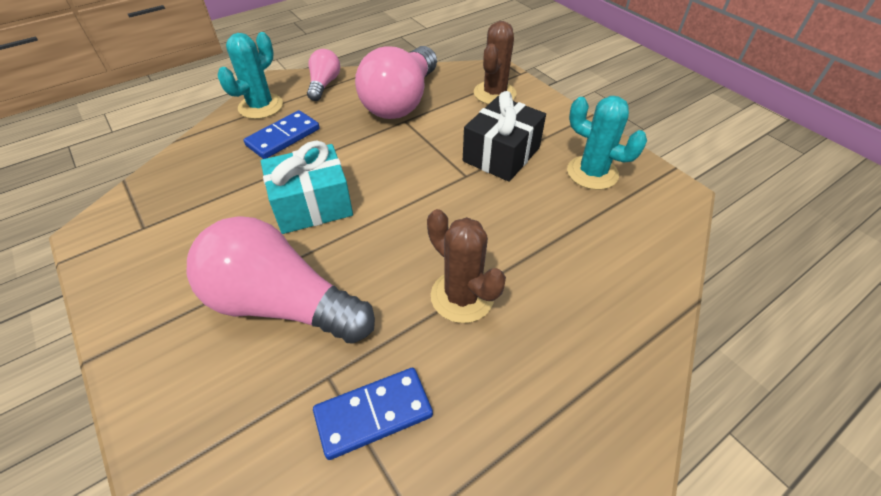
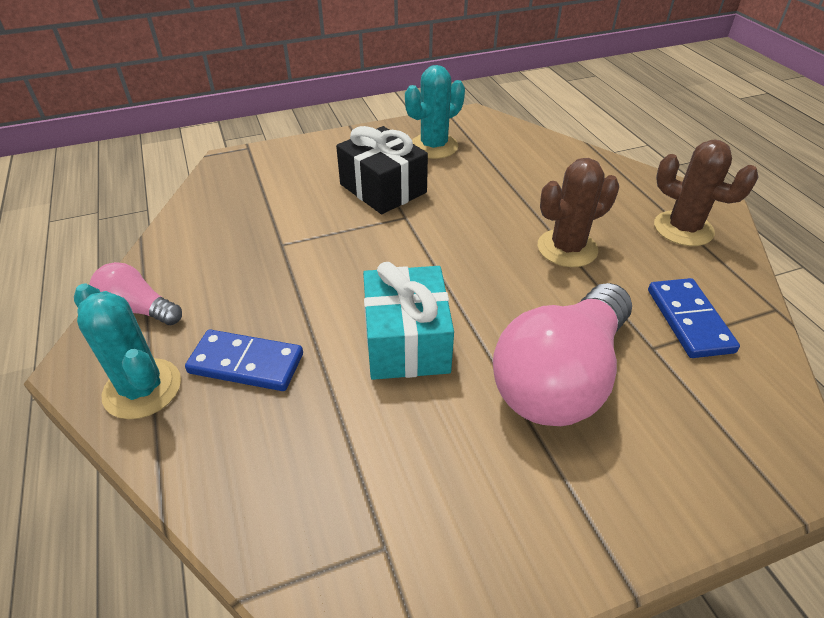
camera: 75 degrees left, 5 degrees down
(283, 137) = (246, 364): blue domino -> blue domino turned 45 degrees counterclockwise
(401, 101) = (238, 241): pink light bulb -> none
(494, 93) = (274, 171): brown cactus -> brown cactus (683, 229)

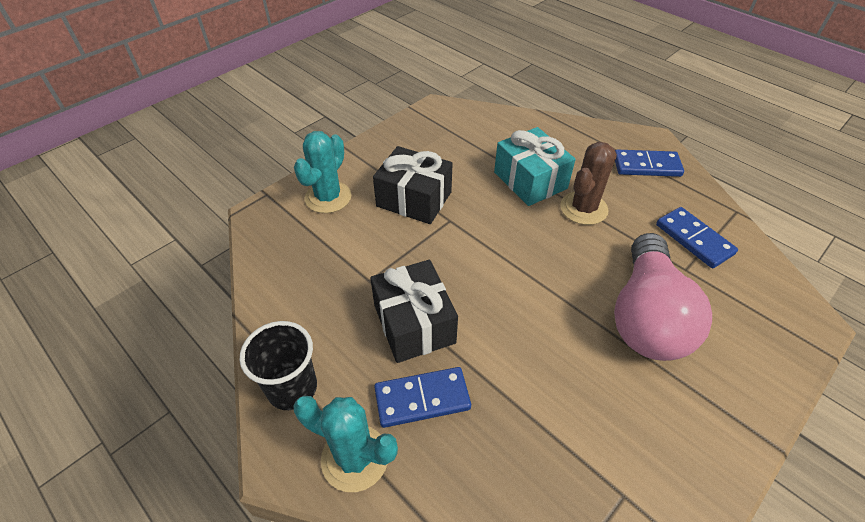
camera: 25 degrees left, 5 degrees up
(138, 309) = (292, 388): pink light bulb -> black cup
(293, 295) = (414, 323): none -> black gift
(406, 342) = (527, 330): turquoise gift -> turquoise gift (530, 180)
(434, 146) = (426, 146): turquoise cactus -> turquoise cactus (328, 197)
(683, 229) = (646, 166): brown cactus -> blue domino

